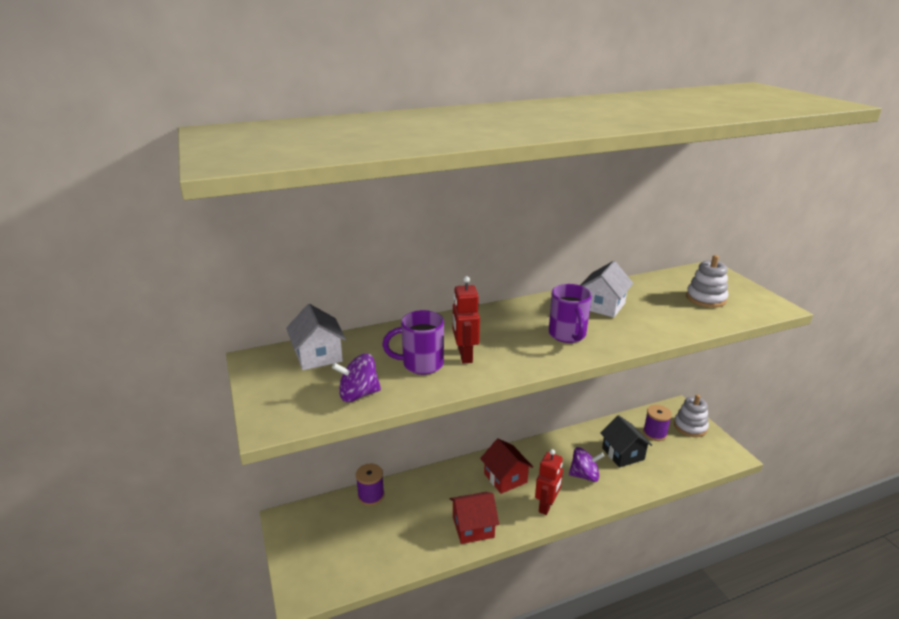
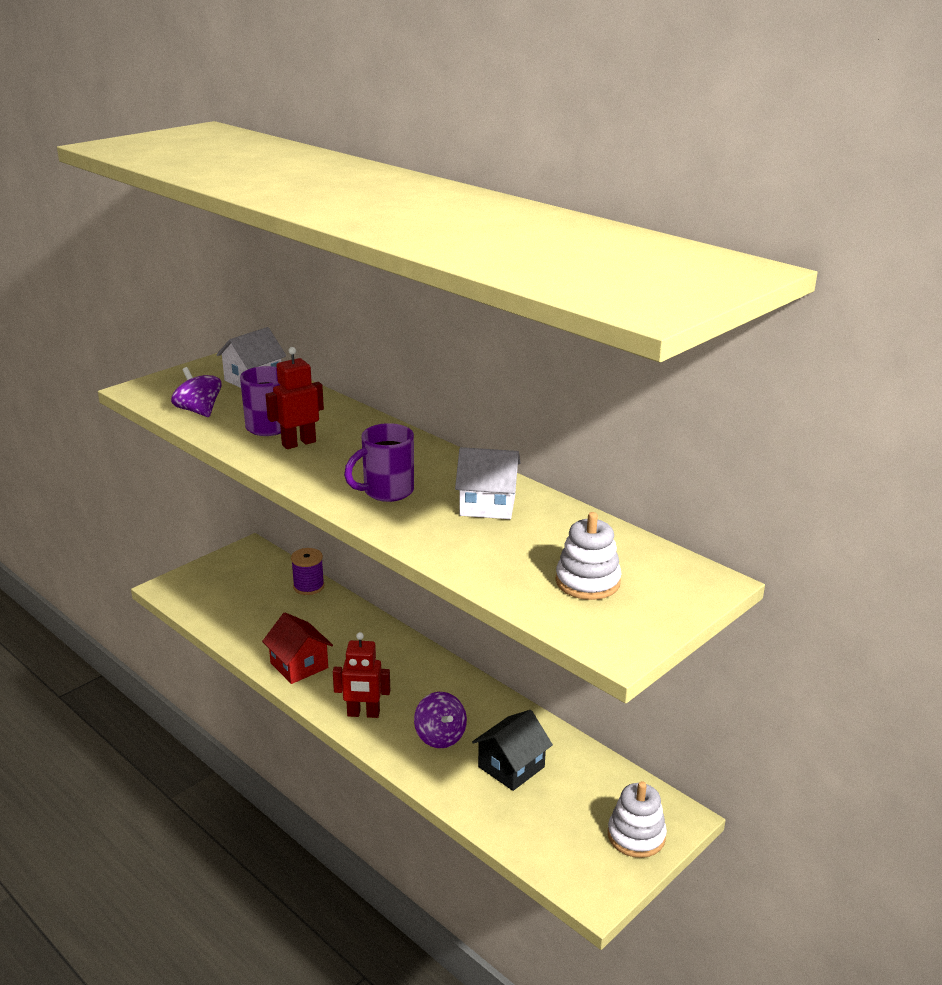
camera: 65 degrees right, 0 degrees up
(505, 478) = (393, 671): red house -> none
(654, 433) = (586, 795): purple spool -> none

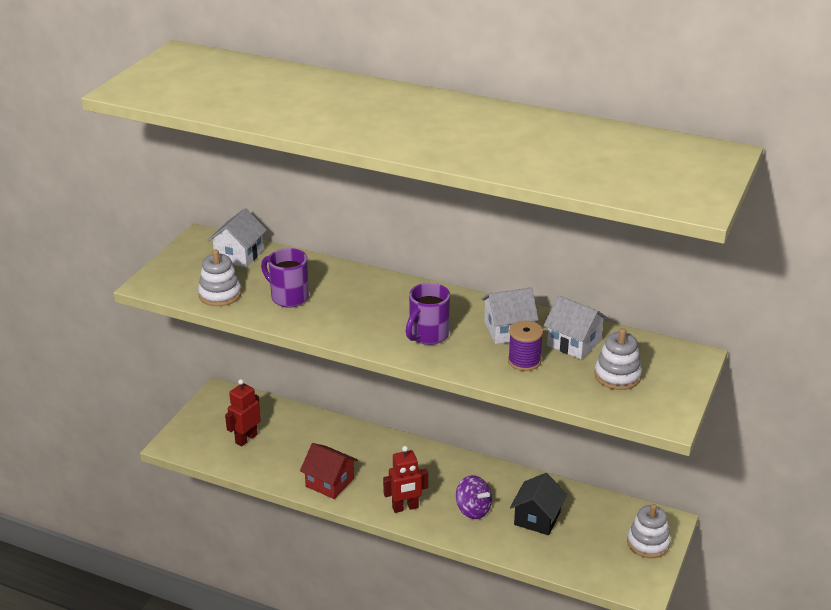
camera: 20 degrees left, 5 degrees up
(198, 411) = (220, 294): purple spinning top -> white stacking toy
(298, 443) = (327, 307): red robot -> red robot (246, 438)
(308, 586) = (291, 414): purple spool -> purple spool (524, 361)
(559, 534) = (574, 343): none -> white house

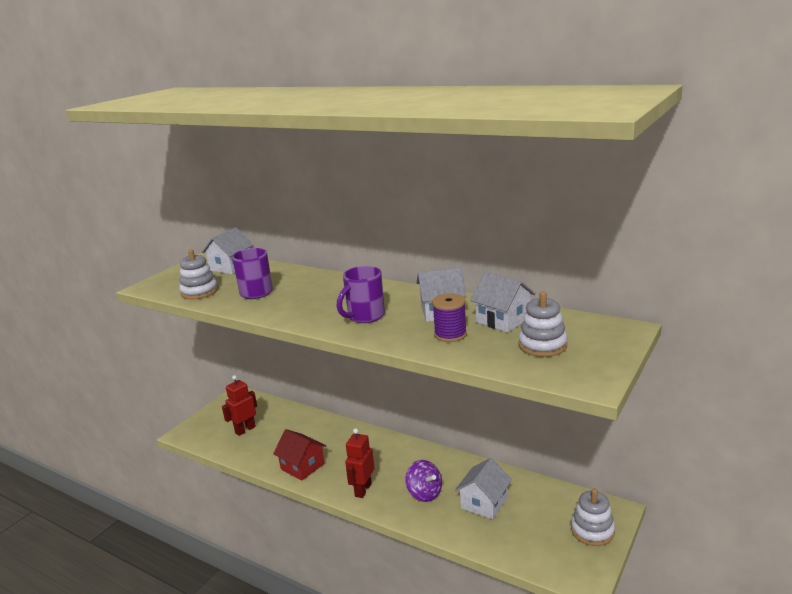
camera: 10 degrees right, 10 degrees down
(405, 507) = (363, 490): red robot -> red robot turned 120 degrees clockwise
(537, 518) = (484, 503): black house -> white house

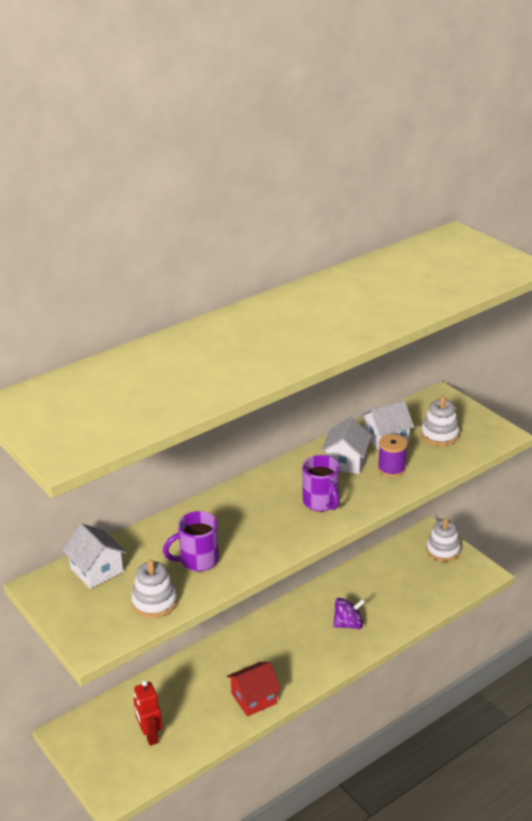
camera: 70 degrees left, 10 degrees up
(363, 490) = (319, 662): red robot -> none
(484, 503) = (381, 594): white house -> none

